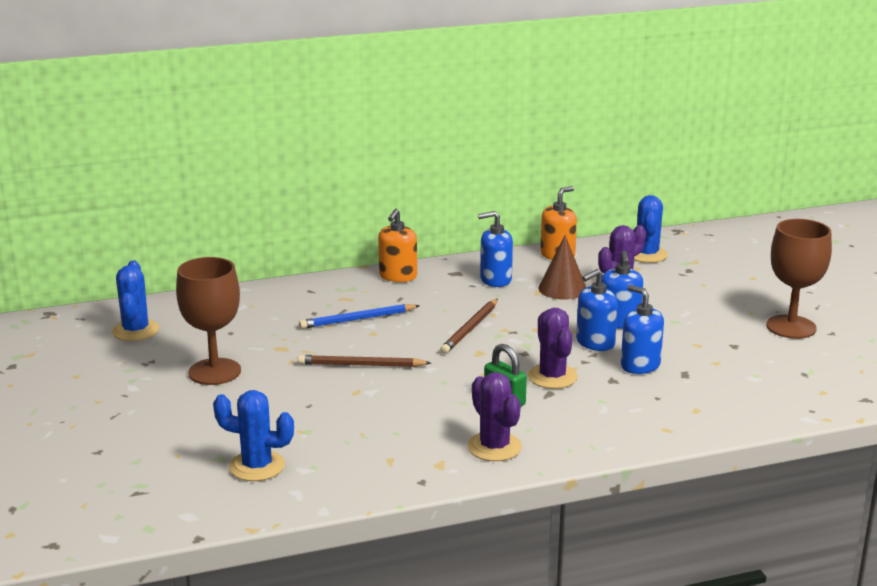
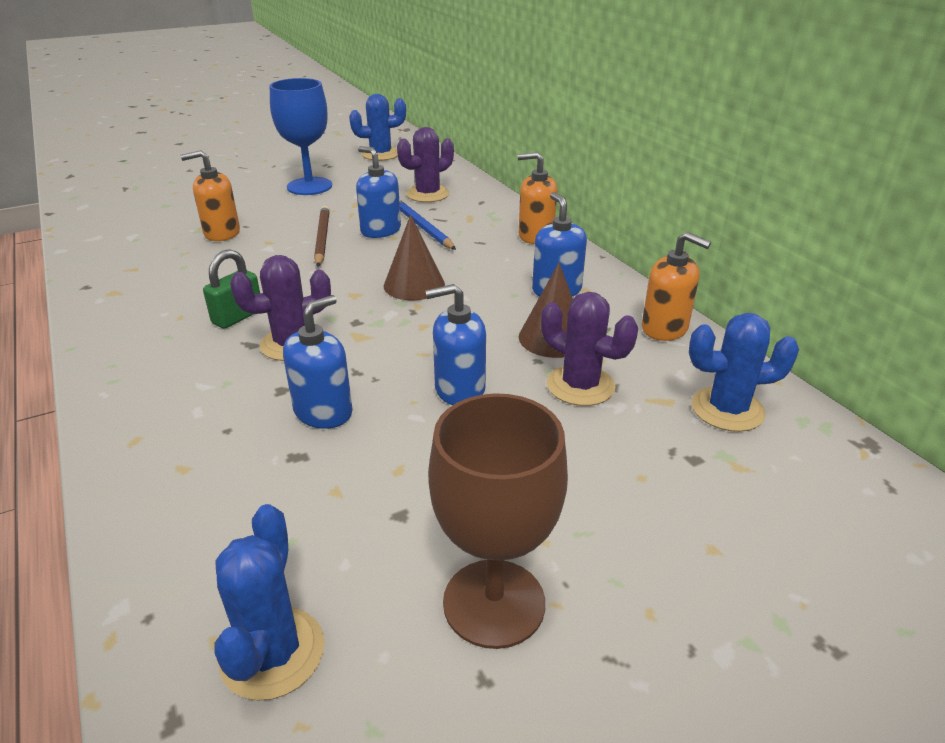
camera: 80 degrees right, 10 degrees up
(214, 372) = (309, 186): brown goblet -> blue goblet
(257, 466) = (144, 219): blue cactus -> blue cactus (272, 653)
(323, 417) = (222, 233): none -> orange soap dispenser
(470, 329) = (414, 285): brown pencil -> brown cone
(494, 447) = (135, 318): purple cactus -> purple cactus (427, 194)
(595, 343) = (390, 371): blue soap dispenser -> blue soap dispenser (380, 230)

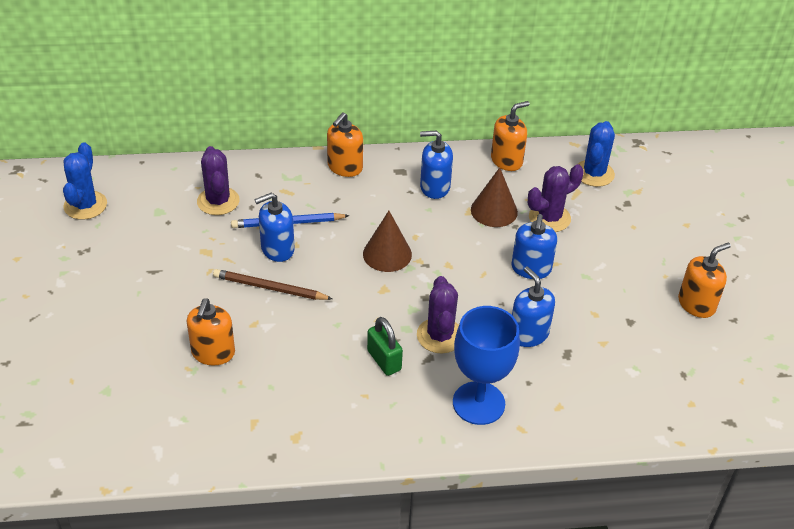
camera: 70 degrees left, 10 degrees up
(272, 653) = (703, 384): blue cactus -> none
(309, 186) = (137, 274): blue goblet -> blue goblet (478, 403)
(494, 603) = (696, 304): brown goblet -> orange soap dispenser

